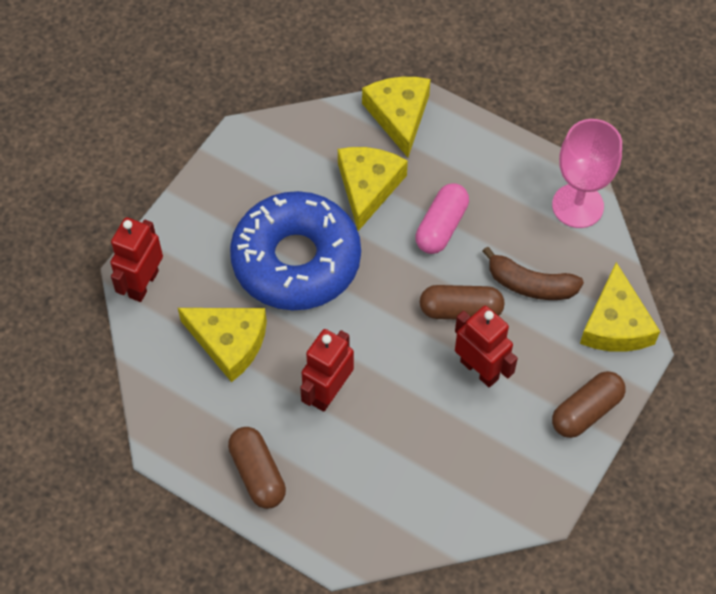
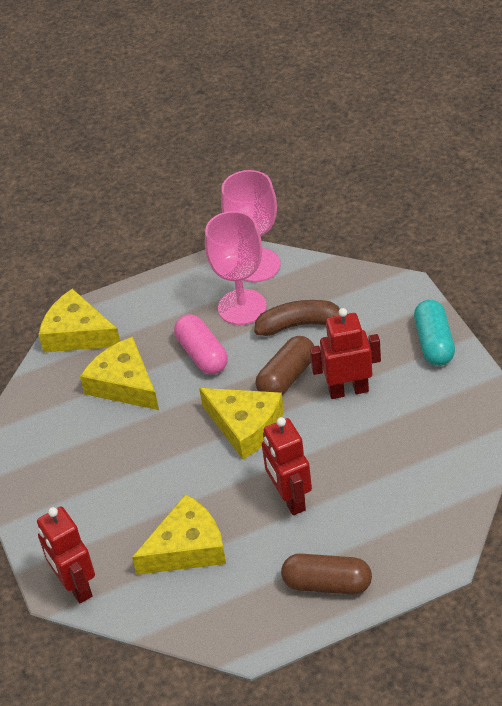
camera: 50 degrees left, 15 degrees down
(296, 260) = (149, 464): blue donut -> none
(518, 224) = (242, 307): none -> pink goblet
(530, 284) = (300, 325): brown banana -> brown banana turned 150 degrees counterclockwise
(586, 411) = (434, 343): brown capsule -> turquoise capsule
(615, 324) = (374, 291): yellow cheese -> yellow cheese (245, 426)

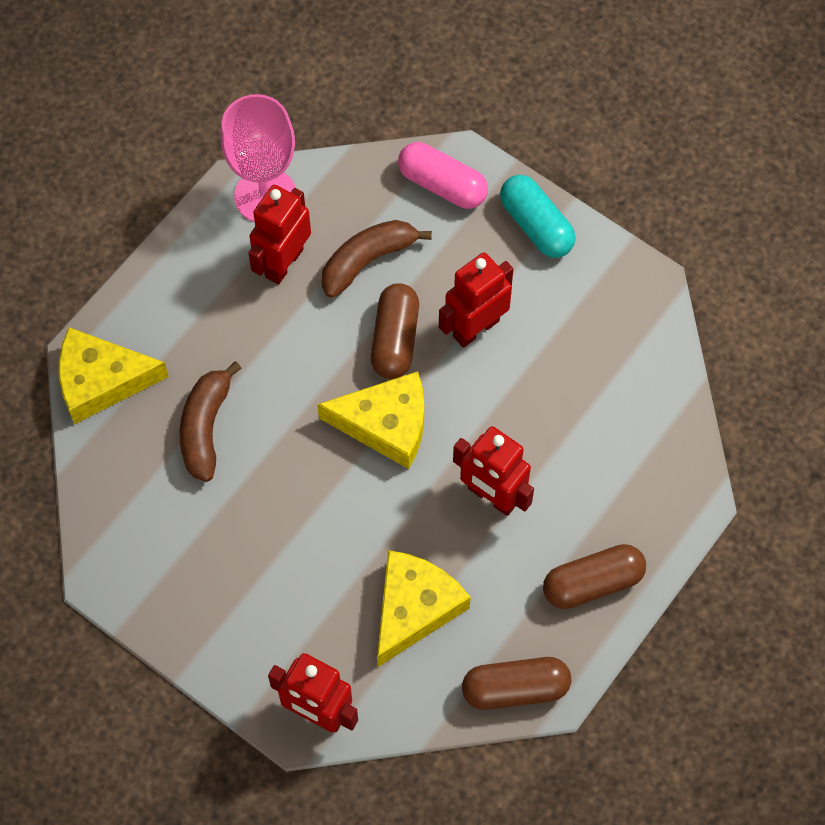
camera: 35 degrees left, 20 degrees up
(124, 384) = (206, 427): yellow cheese -> brown banana
(202, 354) = (276, 348): pink capsule -> pink capsule (442, 185)
(224, 630) = (515, 689): none -> brown capsule
(242, 307) = (283, 263): pink goblet -> red robot

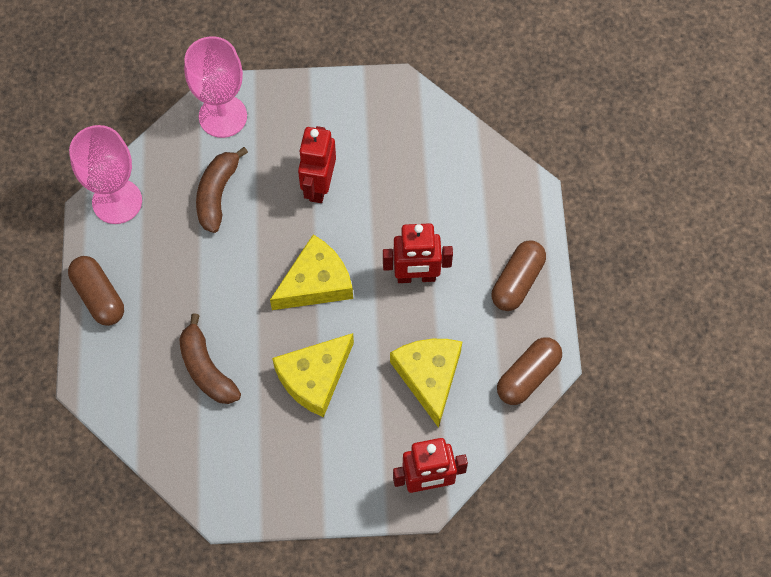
camera: 40 degrees left, 0 degrees up
(101, 381) = (113, 391): yellow cheese -> yellow cheese (314, 378)
(283, 263) = (165, 233): red robot -> none
(395, 339) = (276, 229): brown capsule -> brown capsule (99, 297)
(442, 185) = (223, 116): pink capsule -> pink goblet
(536, 225) = (301, 100): turquoise capsule -> none

